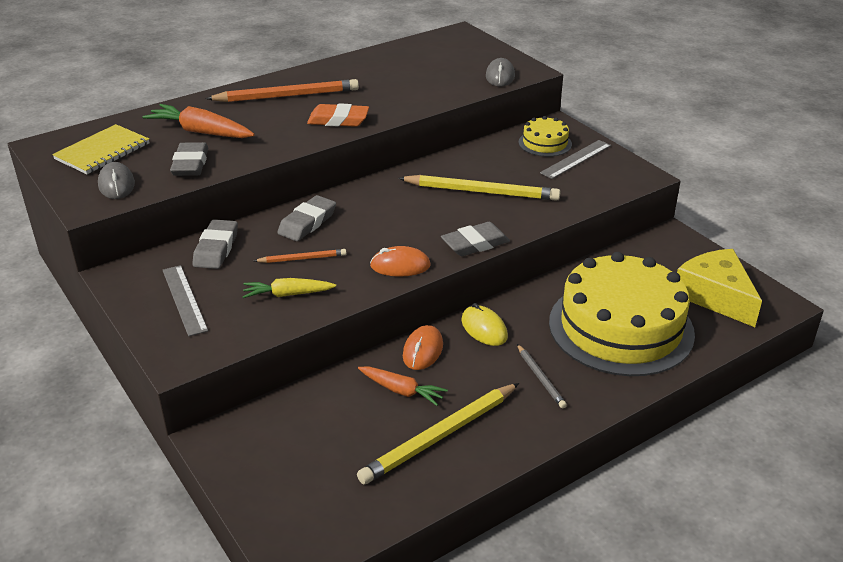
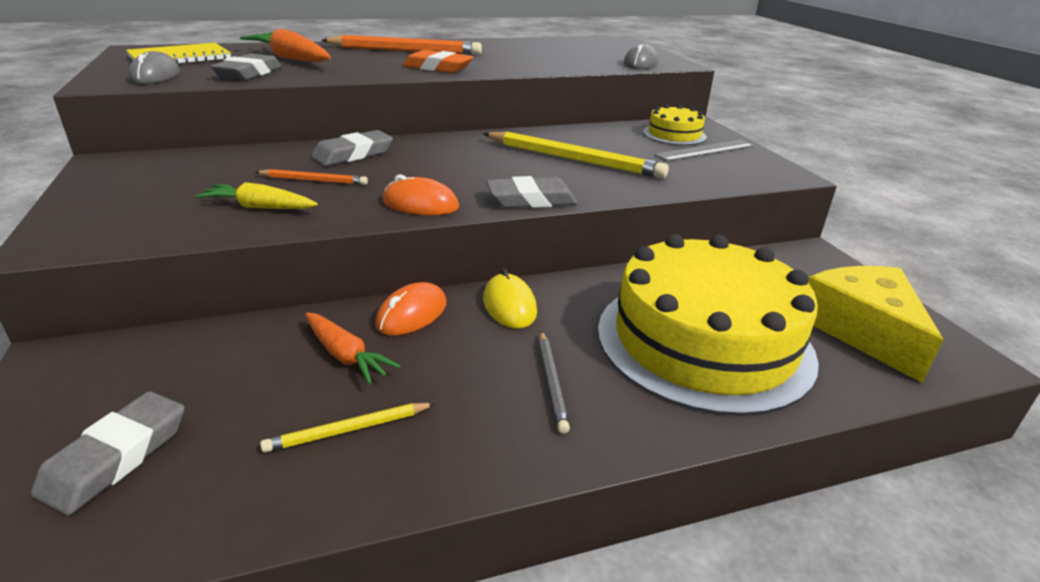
camera: 15 degrees right, 5 degrees down
(184, 299) = (141, 192): grey ruler -> none
(216, 249) = (232, 159): grey eraser -> grey eraser (116, 457)
(440, 436) = (349, 430): yellow pencil -> yellow pencil, size x0.51

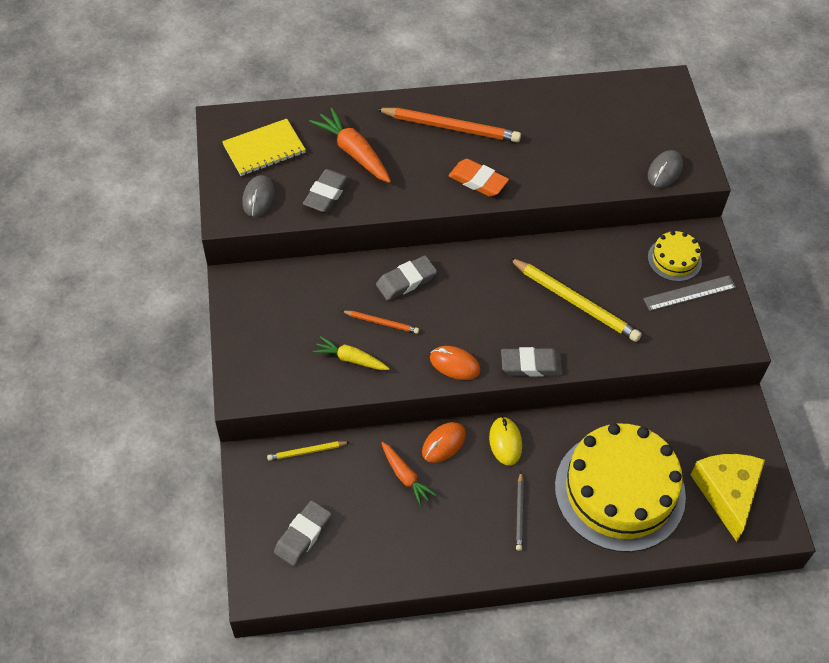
camera: 10 degrees right, 25 degrees up
(349, 430) = (410, 533): yellow pencil -> yellow pencil (307, 451)

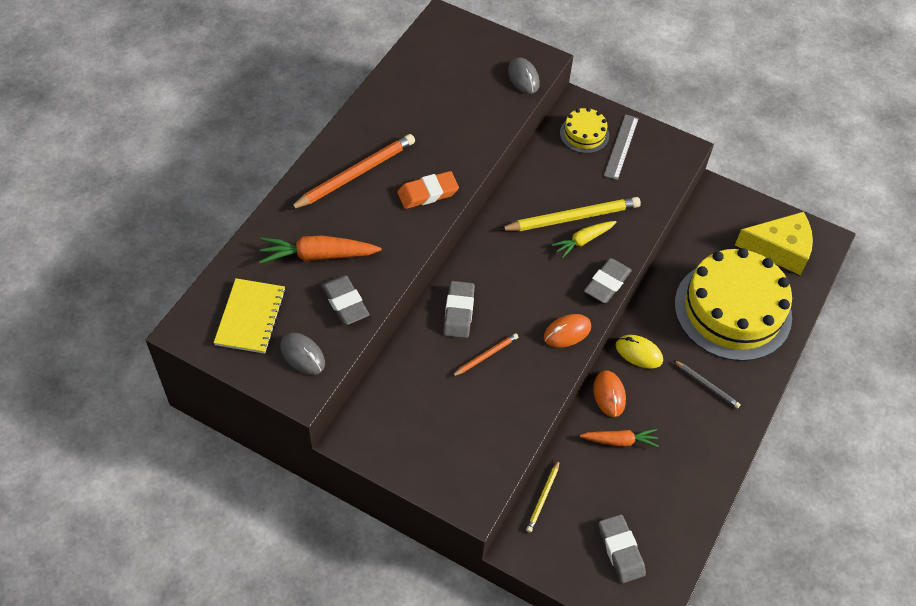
camera: 55 degrees left, 0 degrees up
(351, 359) = (504, 400): yellow carrot -> yellow carrot (583, 240)
(727, 493) = (779, 249): yellow cheese -> yellow cheese turned 150 degrees clockwise

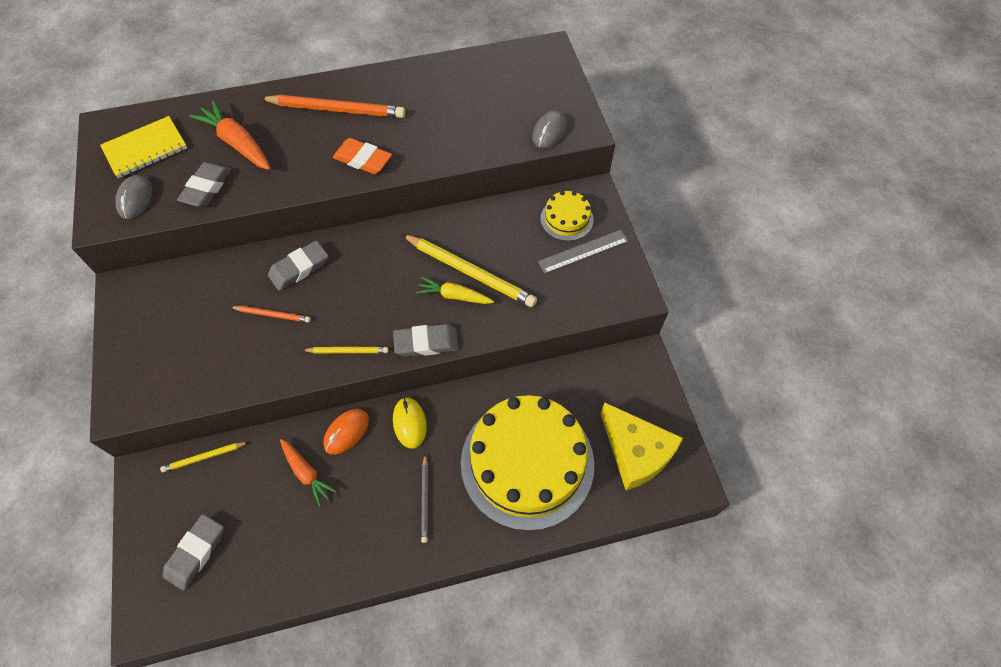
camera: 50 degrees right, 5 degrees up
(567, 332) = (347, 351): orange mouse -> yellow pencil

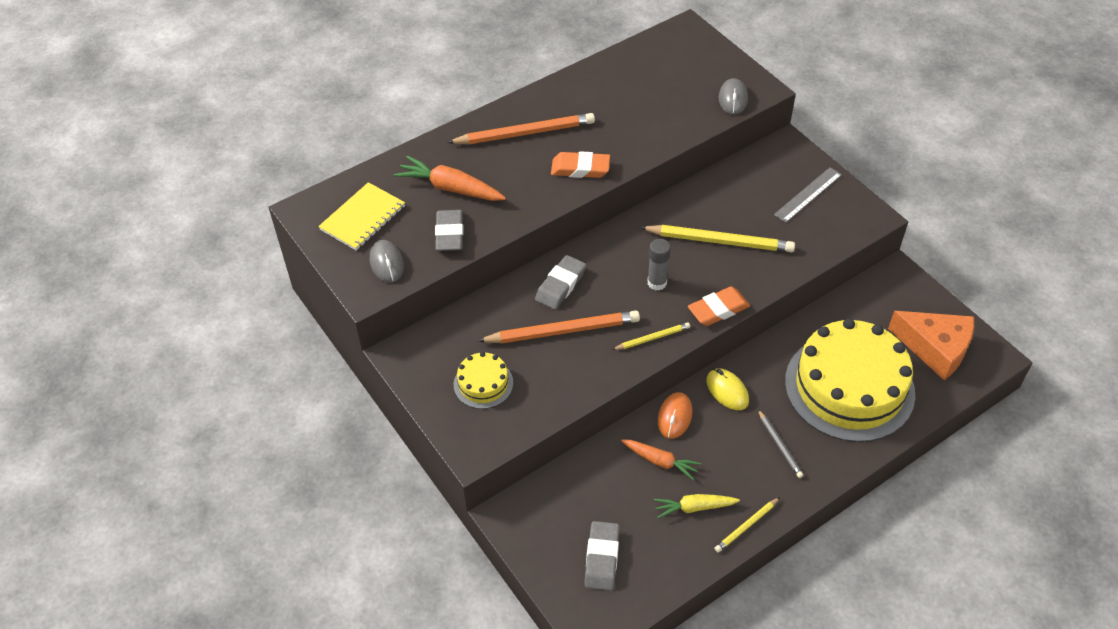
camera: 20 degrees left, 10 degrees down
(204, 457) = (556, 481): yellow pencil -> yellow pencil (746, 526)
(272, 315) = (562, 331): orange pencil -> orange pencil, size x1.95
(386, 295) = (657, 283): none -> grey glue stick
(426, 343) = (718, 309): grey eraser -> orange eraser
(454, 296) = (718, 264): yellow carrot -> yellow carrot (694, 507)
(566, 219) = (777, 172): yellow cake -> yellow cake (483, 383)
(636, 452) = (935, 348): yellow cheese -> orange cheese

